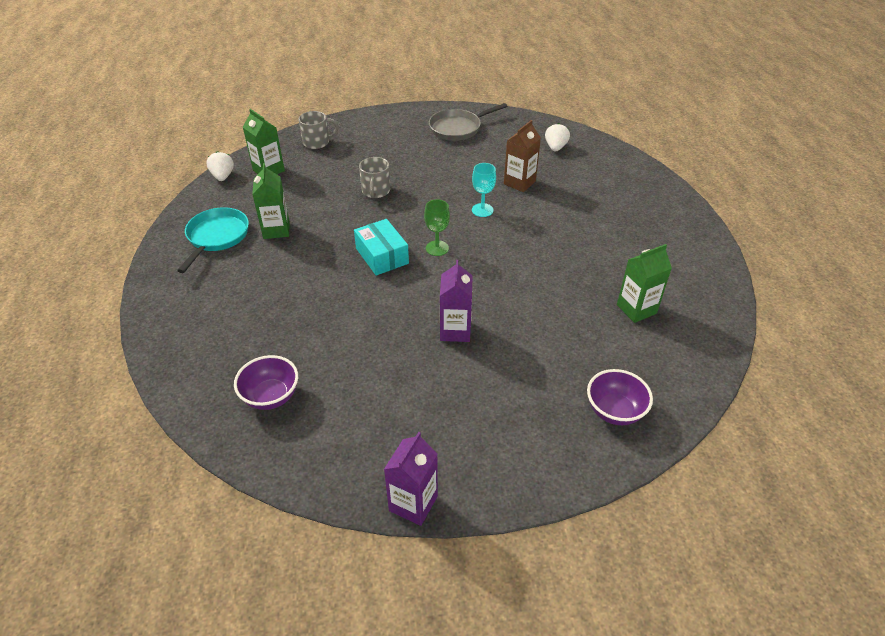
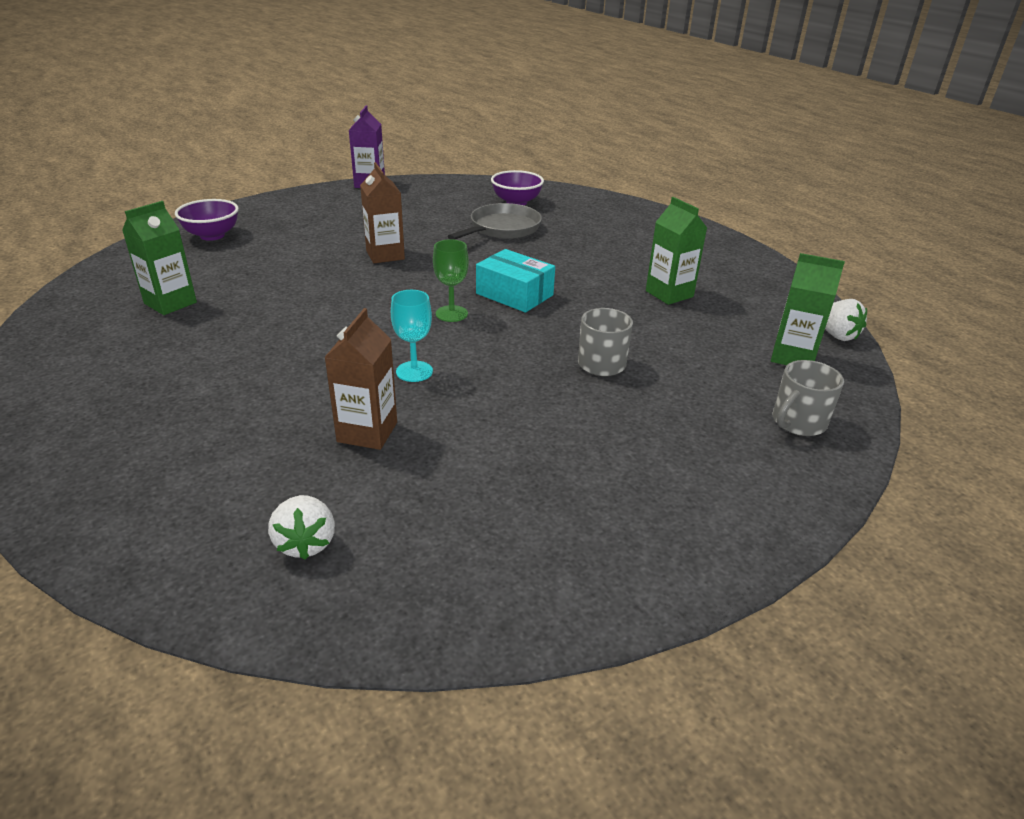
camera: 155 degrees right, 10 degrees down
(216, 237) = (722, 275): turquoise pan -> none
(455, 330) = (385, 255): purple carton -> brown carton
(458, 128) = (566, 538): grey pan -> grey pan (502, 229)

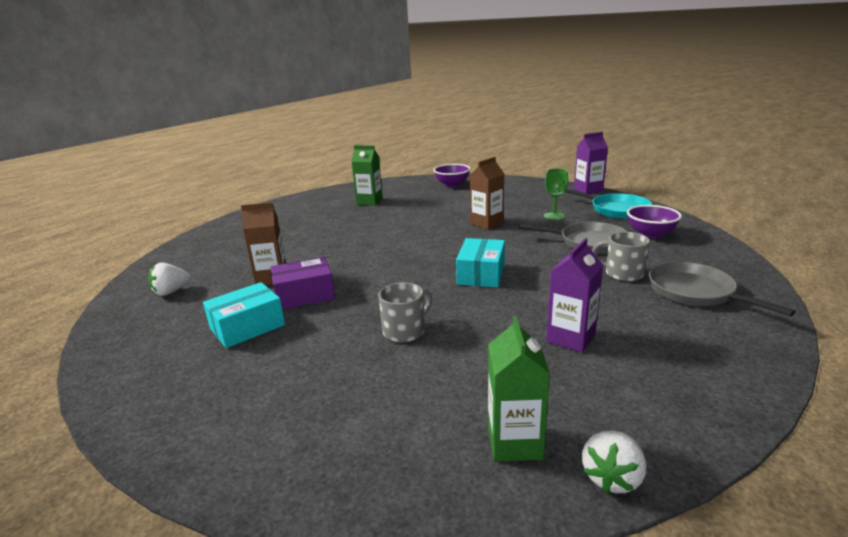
camera: 70 degrees right, 10 degrees down
(414, 371) = (344, 272): turquoise goblet -> none
(442, 193) = (616, 210): none -> turquoise pan
(451, 314) = (428, 262): green goblet -> green goblet (554, 216)
(453, 412) = (304, 295): none -> purple box
(506, 468) = (247, 327): none -> turquoise box
(635, 229) = (695, 292): none -> grey pan
(669, 294) = (570, 338): green carton -> purple carton
(797, 422) = (373, 462): grey mug -> grey mug (622, 273)

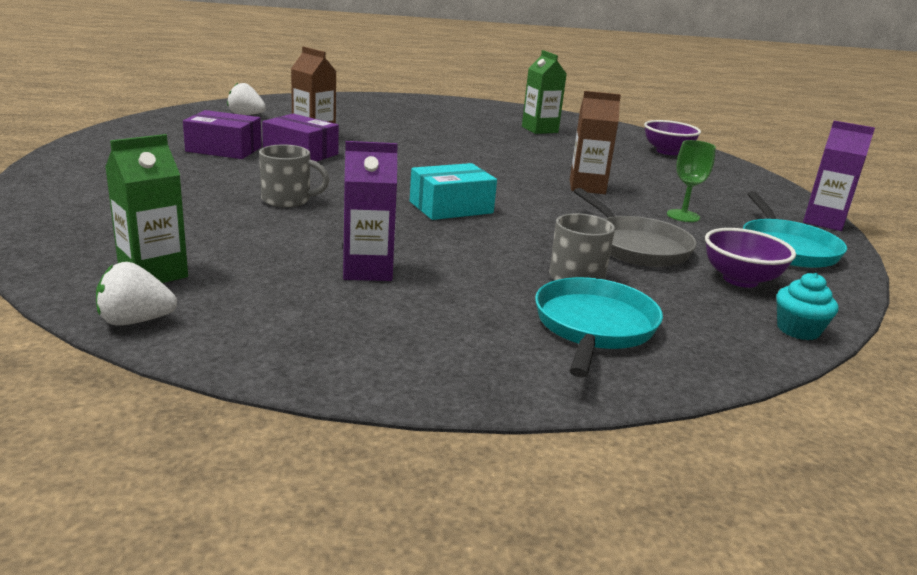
camera: 45 degrees right, 0 degrees up
(247, 327) = (224, 149): turquoise box -> purple box
(695, 292) = (593, 327): grey pan -> turquoise pan
(717, 244) = (798, 330): none -> turquoise cupcake

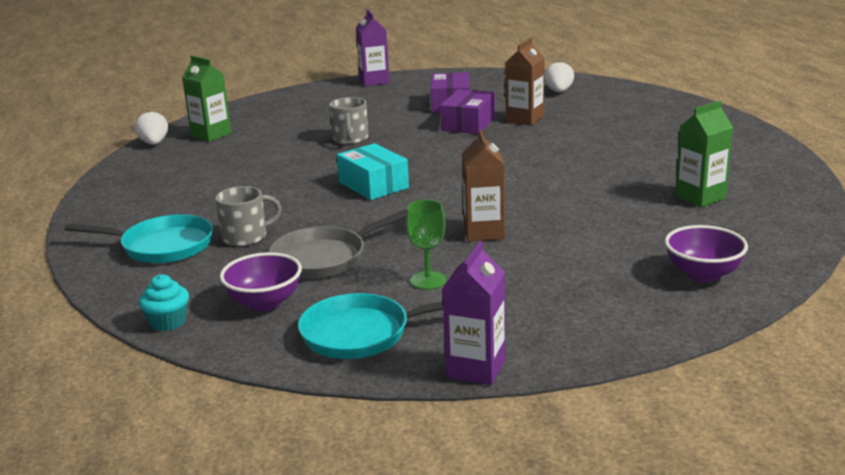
camera: 85 degrees right, 0 degrees up
(367, 270) = (234, 177): purple carton -> purple carton (374, 81)

